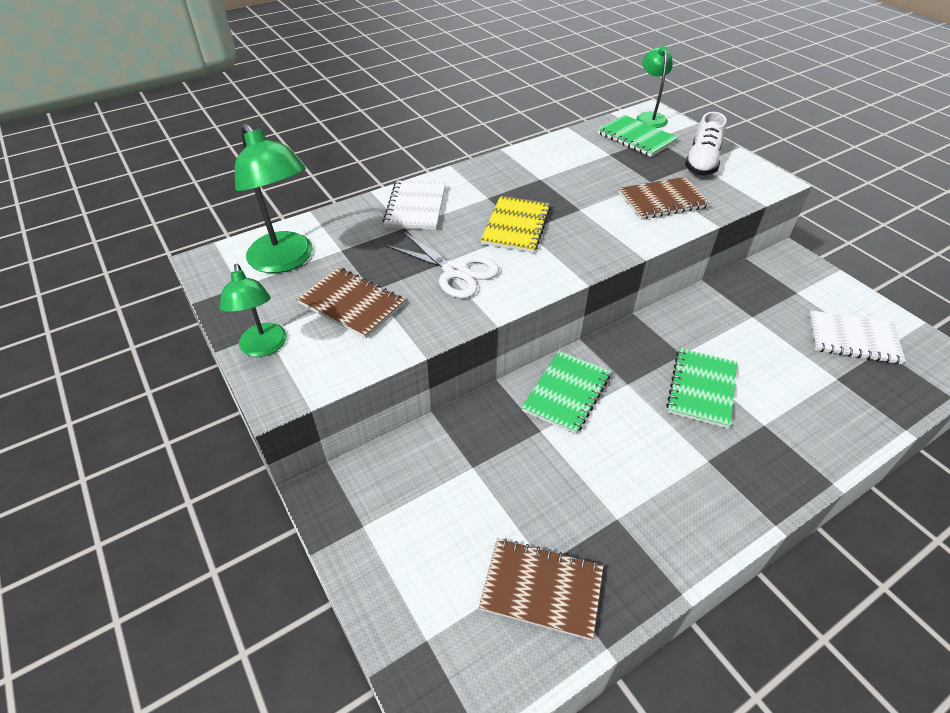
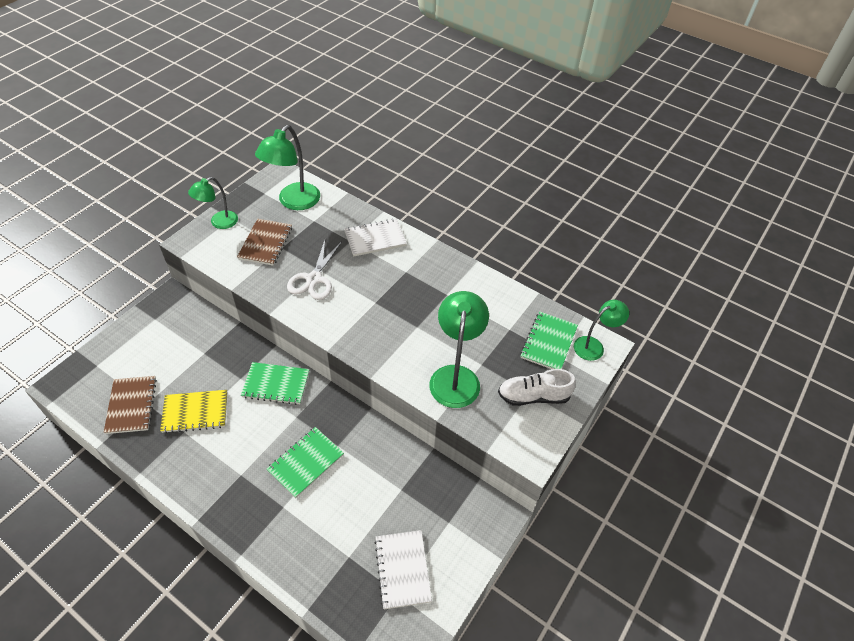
camera: 65 degrees right, 5 degrees up
(516, 226) = (378, 296): yellow notebook -> yellow notebook (195, 412)
(662, 200) = (455, 376): brown notebook -> green lamp
(701, 389) = (306, 463): green notebook -> green notebook turned 45 degrees counterclockwise

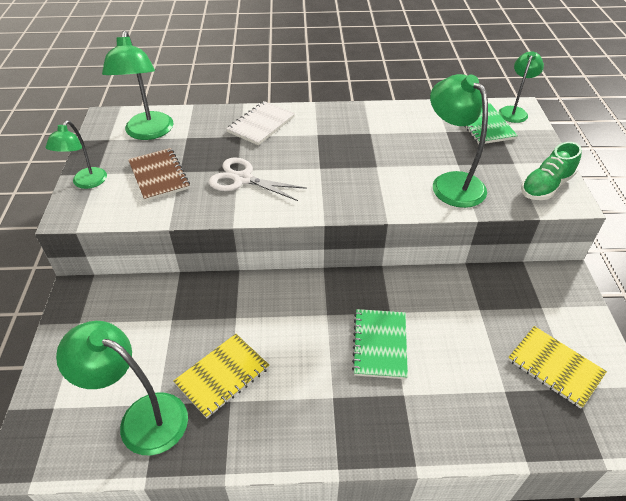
camera: 35 degrees left, 5 degrees down
(131, 405) = (142, 417): brown notebook -> green lamp
(276, 384) = (277, 301): green notebook -> none
(314, 279) = (243, 179): white scissors -> white scissors turned 135 degrees clockwise
(402, 569) = (555, 367): white notebook -> yellow notebook
(528, 429) = (546, 186): none -> green shoe
(533, 396) = (520, 163): white shoe -> none

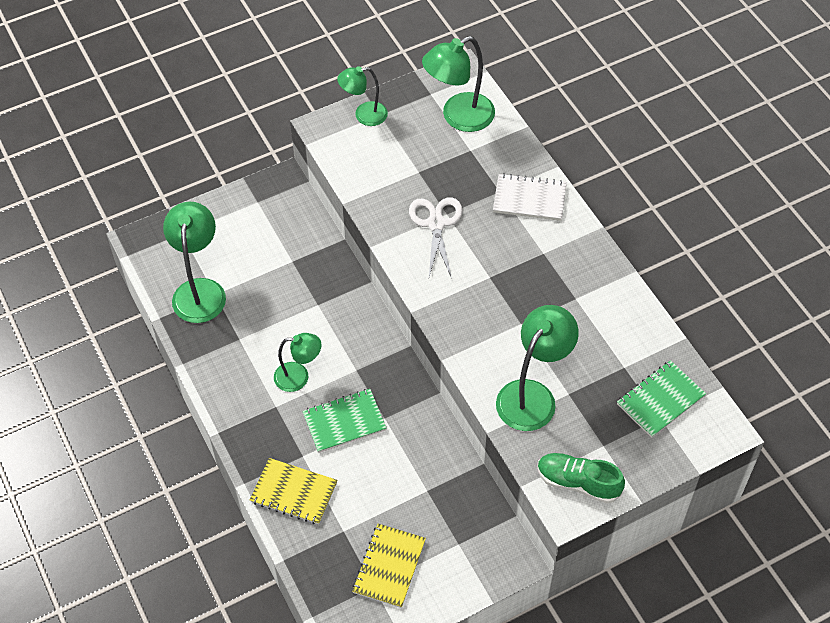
camera: 65 degrees right, 10 degrees up
(159, 176) = (403, 160): brown notebook -> none
(222, 376) = (258, 323): yellow notebook -> yellow notebook (294, 492)
(514, 111) = (711, 425): green lamp -> green lamp (299, 377)

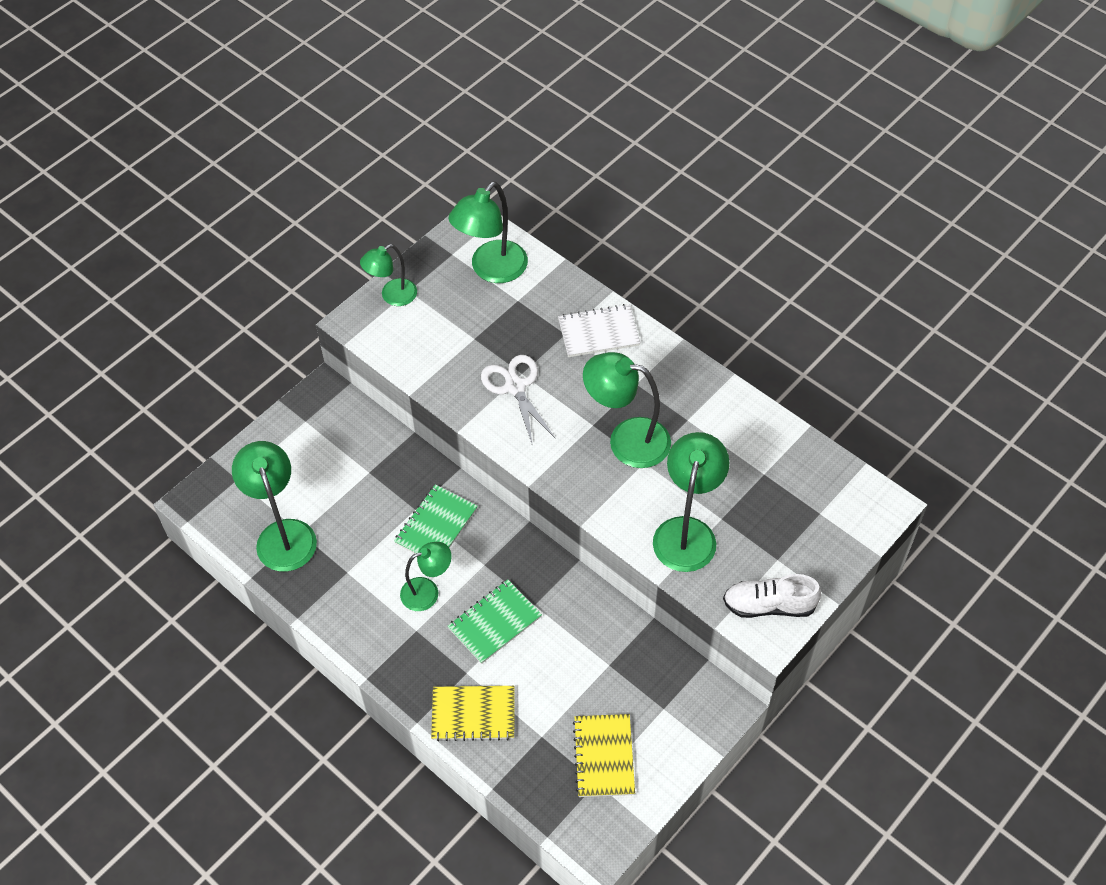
camera: 20 degrees left, 0 degrees up
(514, 299) = (626, 439): none -> green lamp
(578, 483) = (769, 605): green shoe -> white shoe
(660, 400) = (812, 495): green notebook -> green notebook (436, 526)

